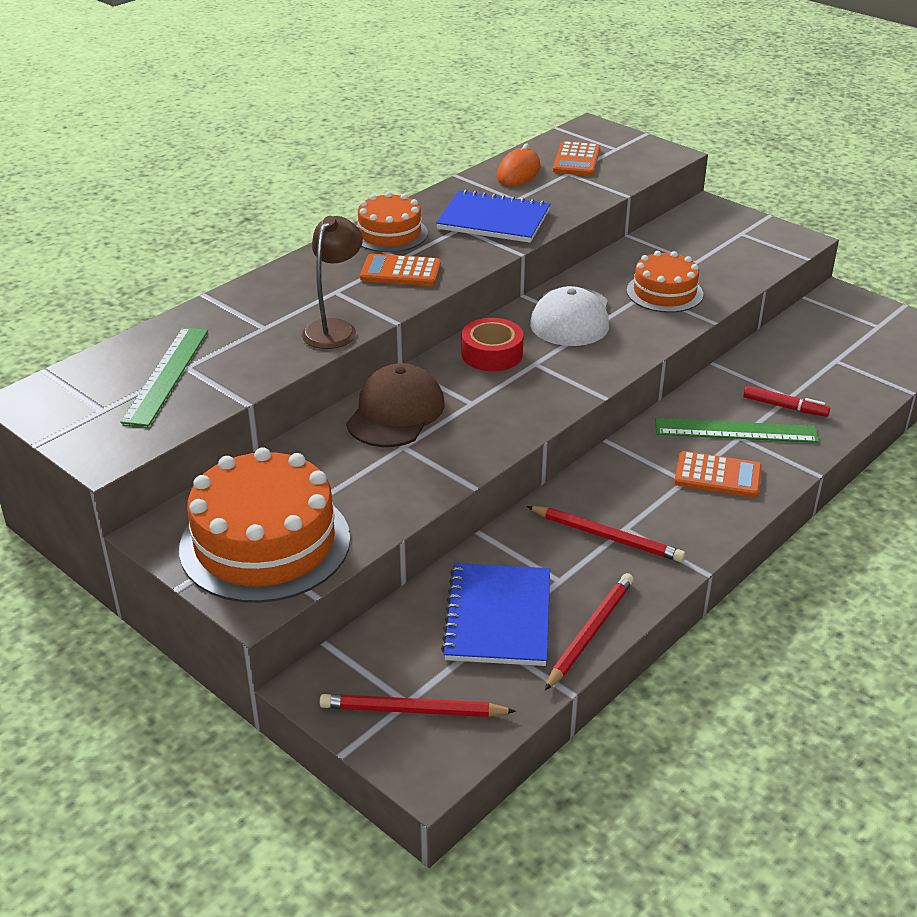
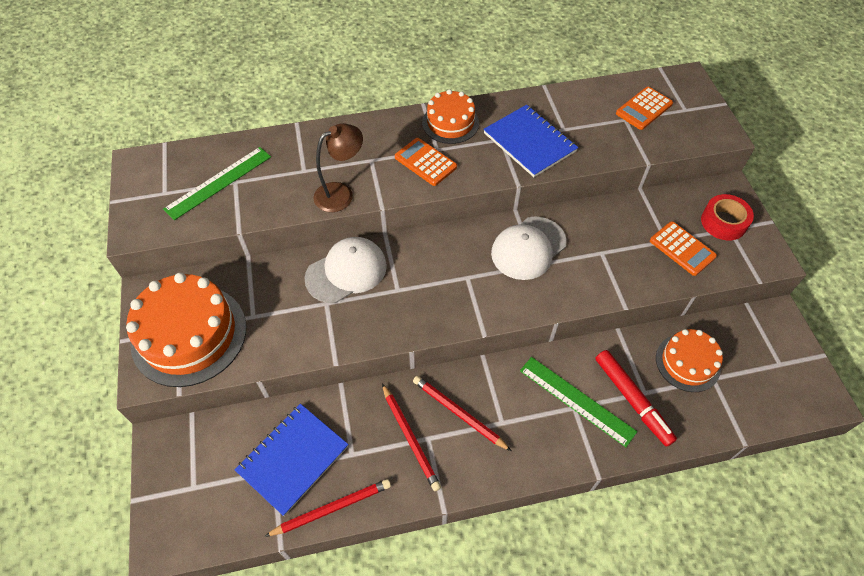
camera: 35 degrees right, 20 degrees up
(395, 412) = (346, 272): brown cap -> white cap
(413, 710) = (191, 496): red pencil -> red pencil (459, 413)
(492, 354) = (447, 253): red tape -> red tape (723, 222)
(518, 172) = (590, 102): orange mouse -> none
(664, 292) = (615, 259): orange cake -> orange cake (687, 362)
(717, 476) = (527, 432): orange calculator -> orange calculator (682, 249)
(785, 407) = (632, 400): red marker -> red marker, size x1.59

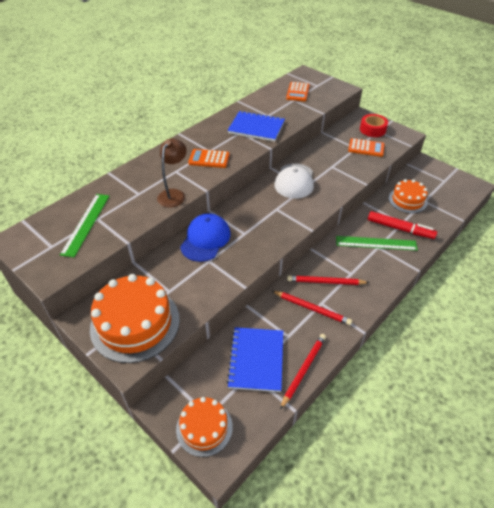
camera: 35 degrees left, 10 degrees down
(346, 272) = (205, 239): white cap -> blue cap
(450, 123) = (204, 136): orange cake -> orange cake (204, 428)

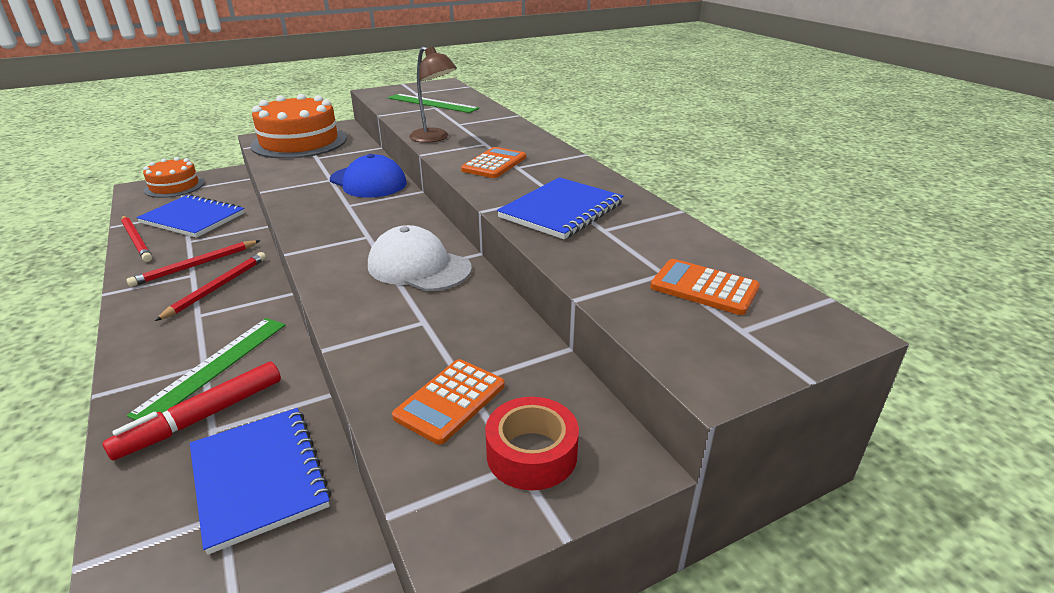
camera: 110 degrees right, 15 degrees down
(407, 200) = (259, 478): orange cake -> blue notebook

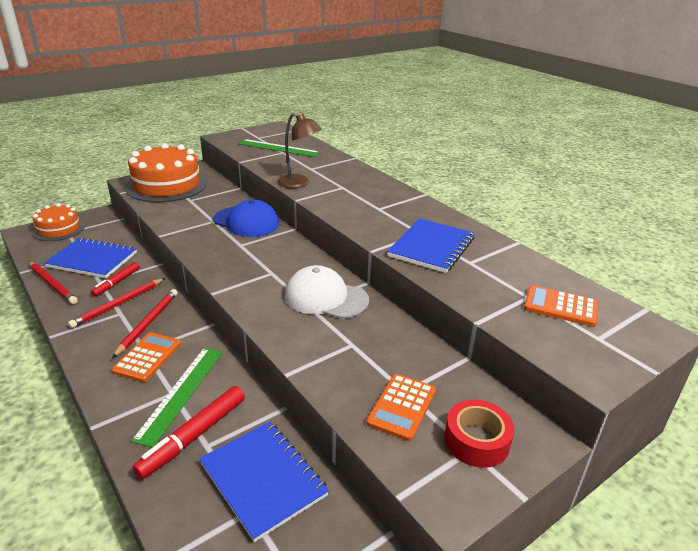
camera: 10 degrees left, 0 degrees up
(206, 243) = (117, 282): none -> red marker
(494, 164) = (359, 206): orange calculator -> orange calculator (147, 357)

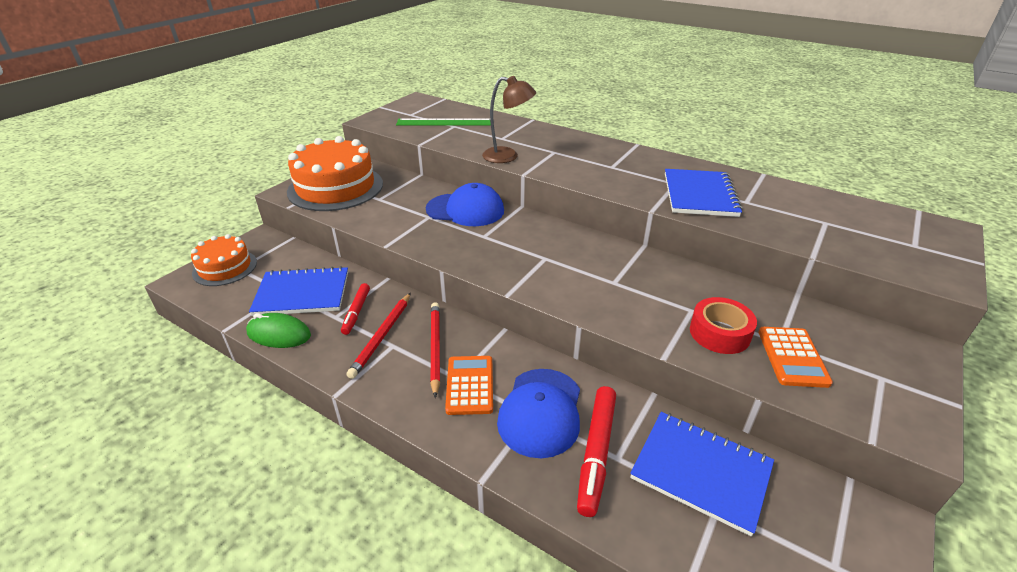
camera: 20 degrees left, 5 degrees up
(52, 284) = (279, 334): red pencil -> green mouse
(181, 393) = (541, 412): green ruler -> blue cap
(326, 298) = (622, 270): white cap -> none
(476, 441) = (879, 368): red tape -> red tape (719, 333)
(560, 306) = (859, 225): orange calculator -> none

